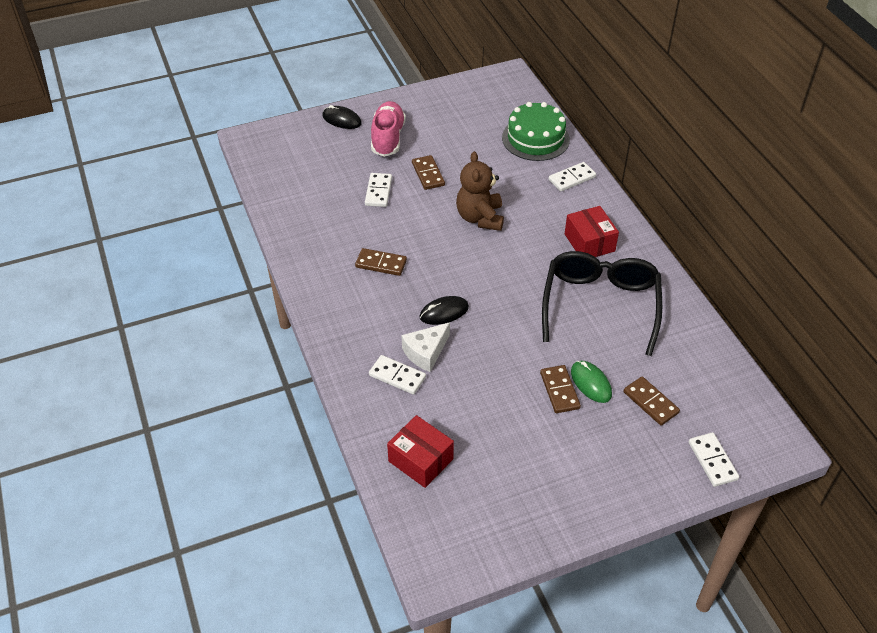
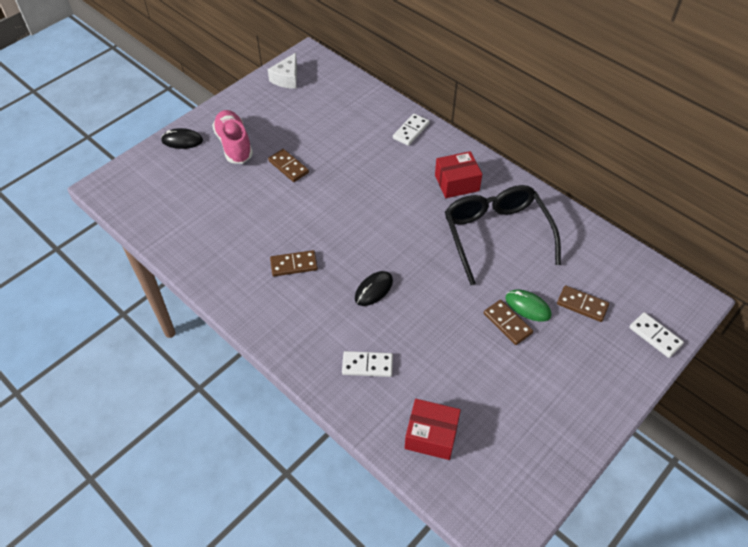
camera: 25 degrees left, 5 degrees up
(378, 191) = (253, 197): white domino -> none
(426, 352) = (379, 333): white cheese -> white cheese (287, 78)
(480, 218) = (355, 192): brown teddy bear -> none
(535, 138) = (361, 105): green cake -> none
(589, 242) = (456, 183): red box -> red box turned 60 degrees counterclockwise

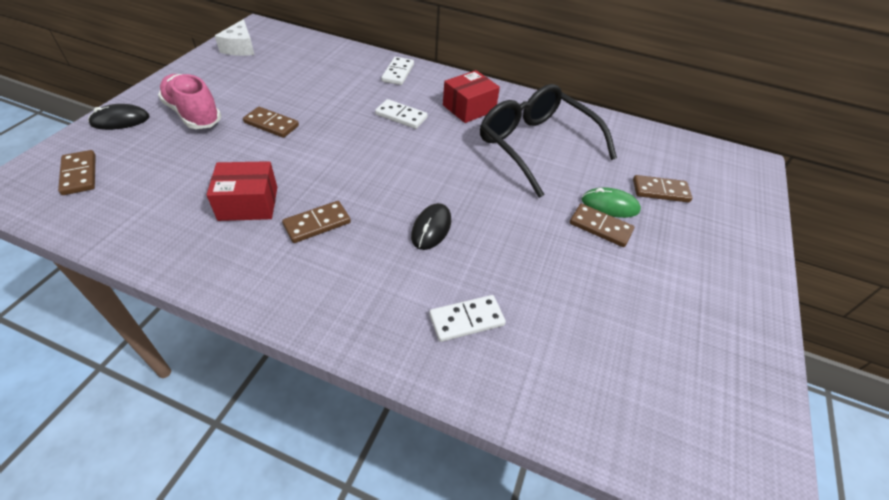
camera: 25 degrees left, 5 degrees down
(149, 185) = (79, 174): none -> brown domino
(431, 435) = (595, 387): red box -> red box (248, 203)
(655, 336) = (746, 203): white domino -> white domino (401, 116)

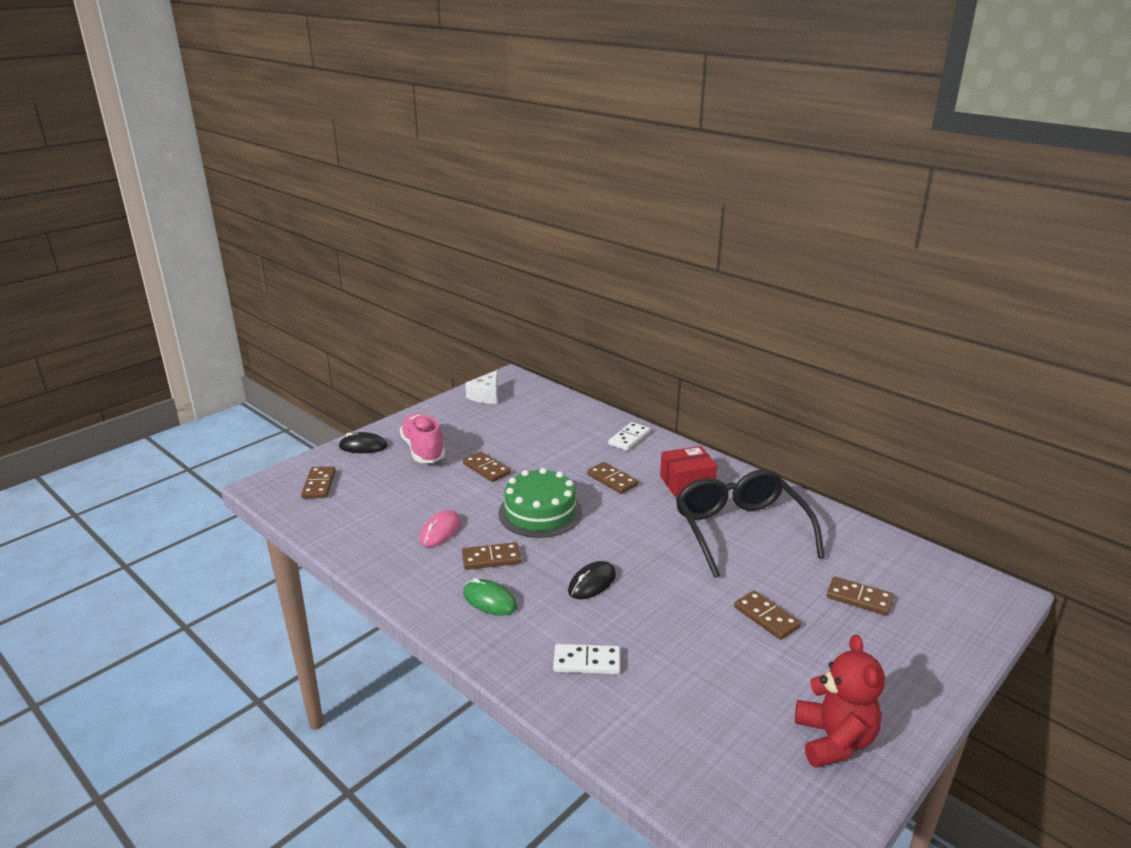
camera: 25 degrees right, 20 degrees down
(248, 203) = (440, 531): red box -> pink mouse
(346, 162) = (540, 512): none -> green cake
(401, 116) = (612, 480): white domino -> brown domino
(610, 205) = (790, 600): green mouse -> green mouse (489, 600)
(719, 339) = (834, 740): none -> red teddy bear

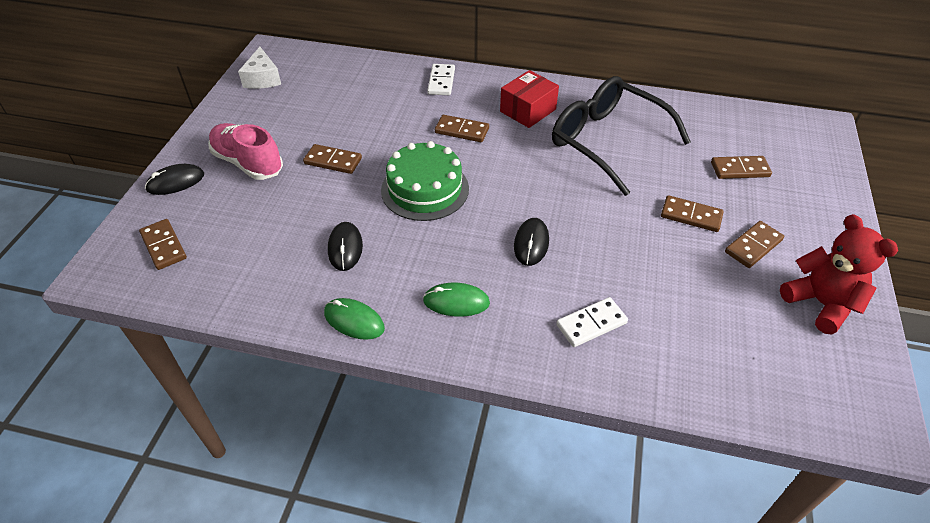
camera: 30 degrees left, 20 degrees up
(401, 582) = (354, 321): none -> green mouse
(440, 531) = (345, 248): pink mouse -> black mouse
(491, 558) = (420, 257): brown domino -> brown domino (753, 246)

